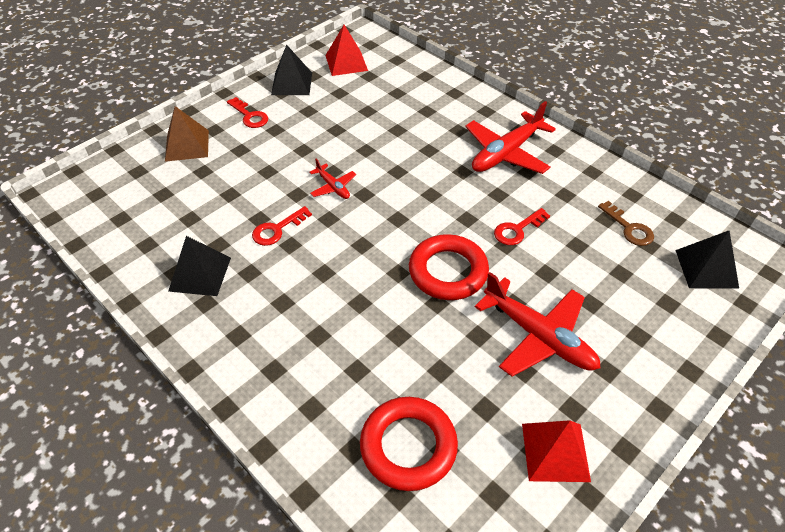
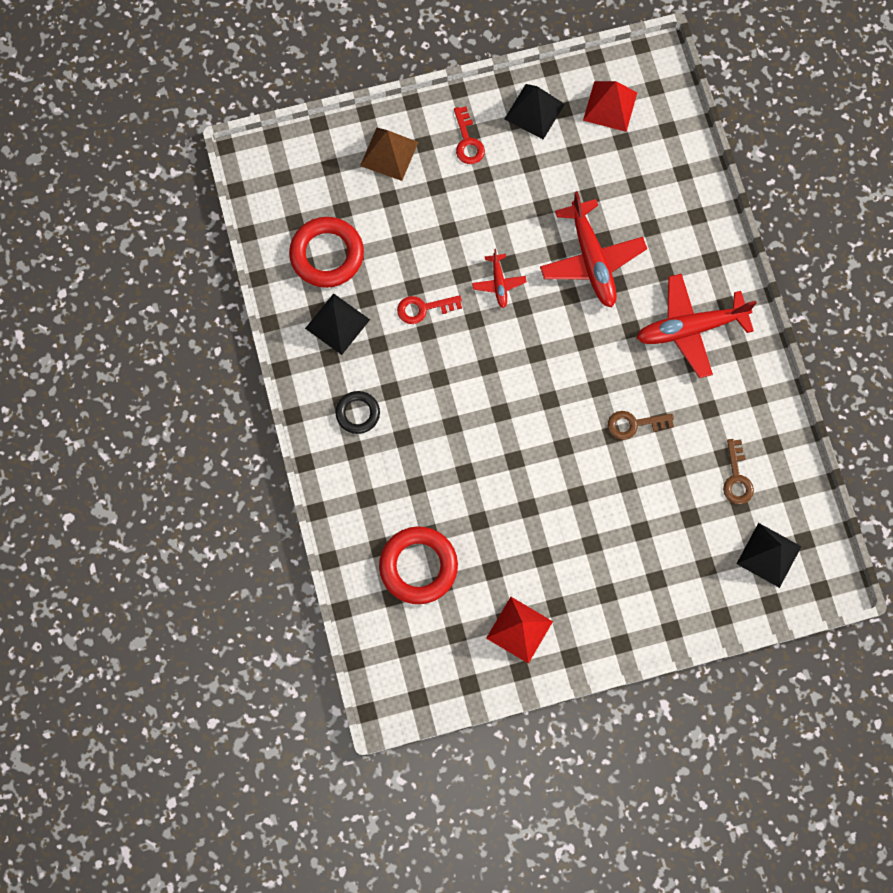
camera: 30 degrees right, 25 degrees up
(260, 336) = (358, 413): none -> black ring
(448, 271) = (543, 434): red ring -> red ring (327, 255)
(517, 230) = (634, 424): red key -> brown key
(539, 336) = (575, 536): red plane -> red plane (591, 260)

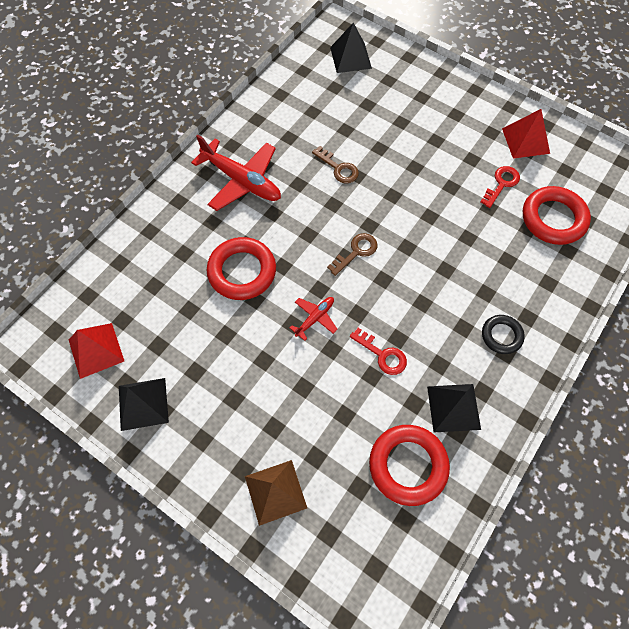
camera: 130 degrees left, 10 degrees down
(467, 141) = (212, 435): red key -> red key (501, 184)
(591, 260) = (242, 271): red plane -> red ring
(736, 478) = (320, 98): brown key -> brown key (356, 252)

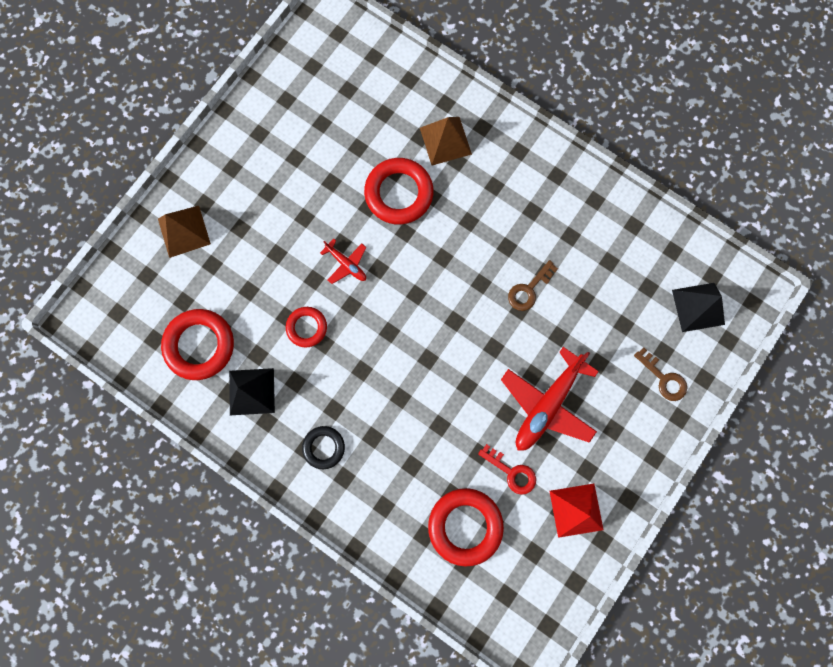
camera: 90 degrees right, 15 degrees up
(96, 350) = (318, 71): red pyramid -> none
(143, 403) = (266, 116): black pyramid -> none
(189, 231) = (445, 141): none -> brown pyramid
(242, 181) = (509, 188): red plane -> red plane (547, 404)
(356, 252) = (421, 306): brown key -> brown key (663, 378)
(382, 354) = (307, 327): red key -> red ring

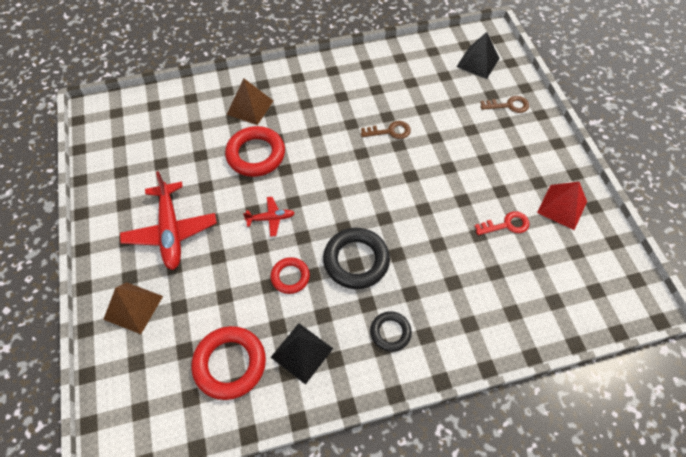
camera: 50 degrees left, 20 degrees down
(366, 368) = (356, 260): none -> black ring
(465, 525) = (524, 280): red ring -> none
(529, 289) = (390, 131): brown key -> brown key turned 90 degrees counterclockwise
(547, 404) = (475, 173): red plane -> red plane (171, 231)

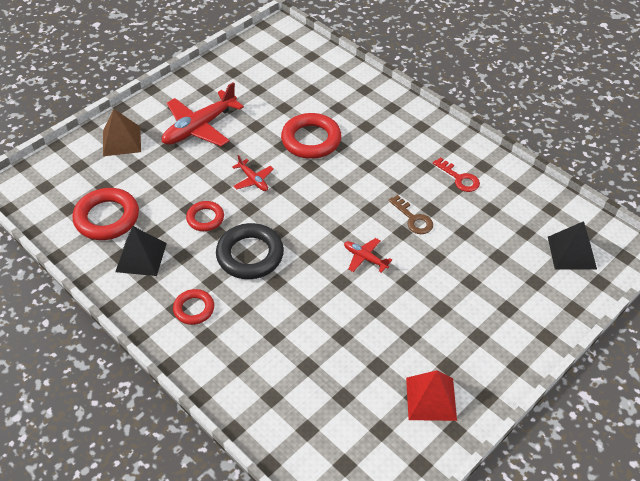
camera: 60 degrees right, 10 degrees down
(250, 107) = (359, 112): brown pyramid -> none
(390, 332) = (194, 309): black ring -> red ring
(410, 181) = (365, 258): none -> red plane
(506, 225) = (371, 356): red key -> red key (459, 178)
(508, 105) = (533, 302): brown key -> none

